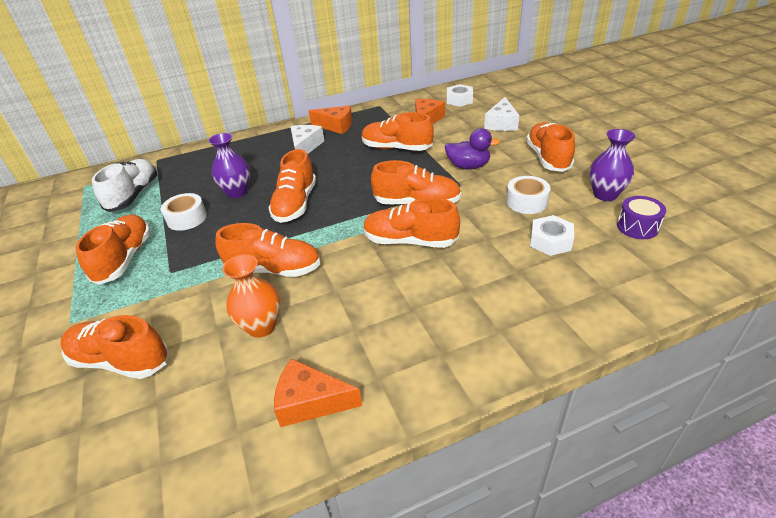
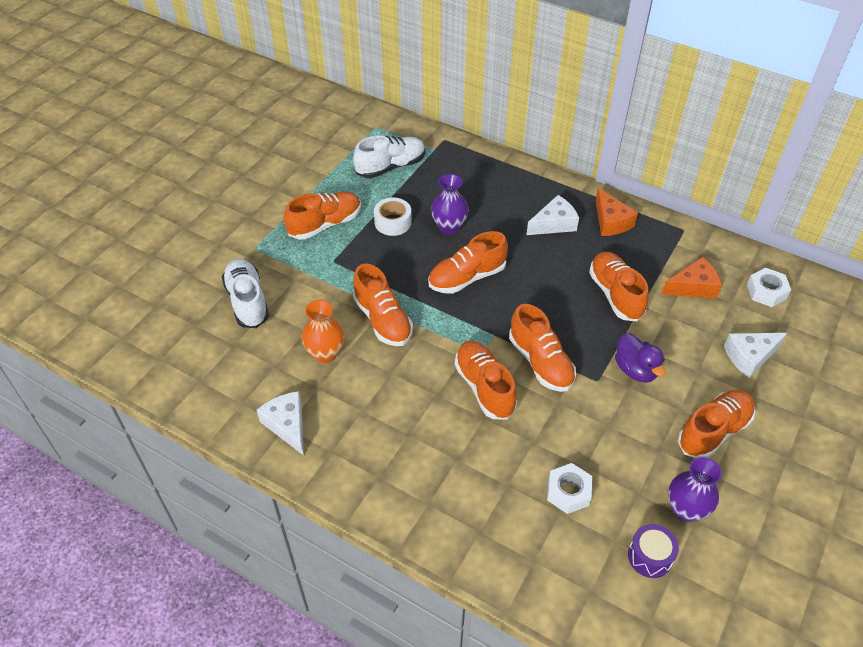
camera: 50 degrees right, 10 degrees up
(121, 360) = (247, 301): orange shoe -> white shoe
(310, 401) = (287, 425): orange cheese -> white cheese
(526, 202) = (615, 447): white tape -> none

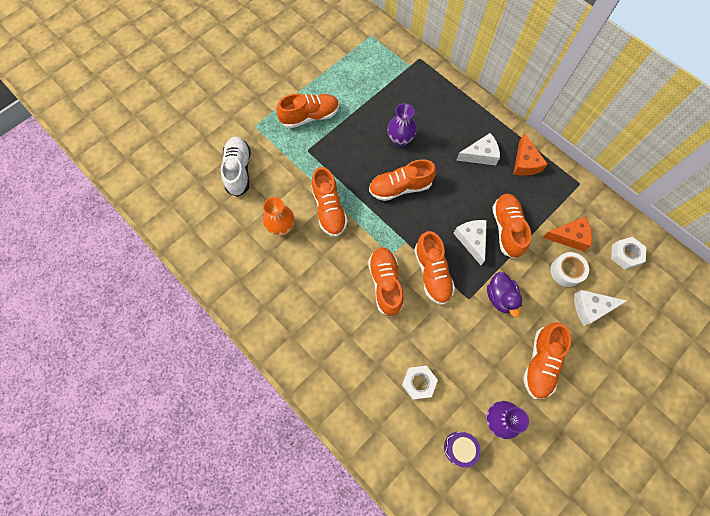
camera: 15 degrees right, 20 degrees up
(287, 425) = (241, 278): white cheese -> white cheese (471, 240)
(390, 167) = (372, 75): white shoe -> none
(393, 222) = (359, 126): white tape -> white tape (566, 271)
(713, 431) = (540, 363): orange shoe -> orange shoe turned 135 degrees clockwise

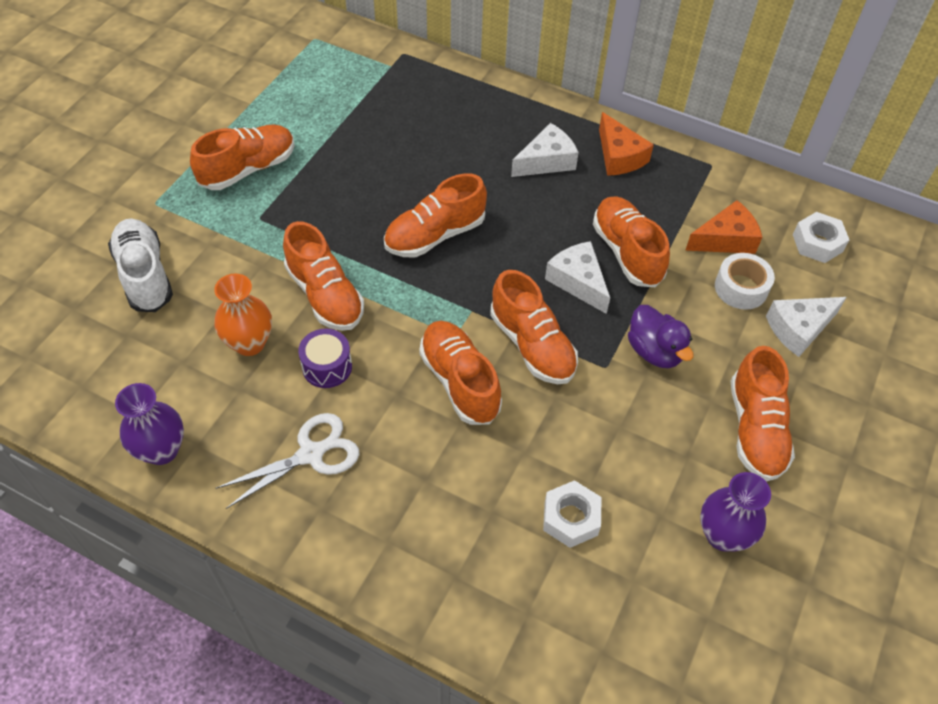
camera: 20 degrees left, 15 degrees down
(295, 303) = (311, 454): none -> white scissors
(400, 140) = (411, 169): purple vase -> purple vase (162, 450)
(459, 448) = (678, 600): purple drum -> purple drum (327, 367)

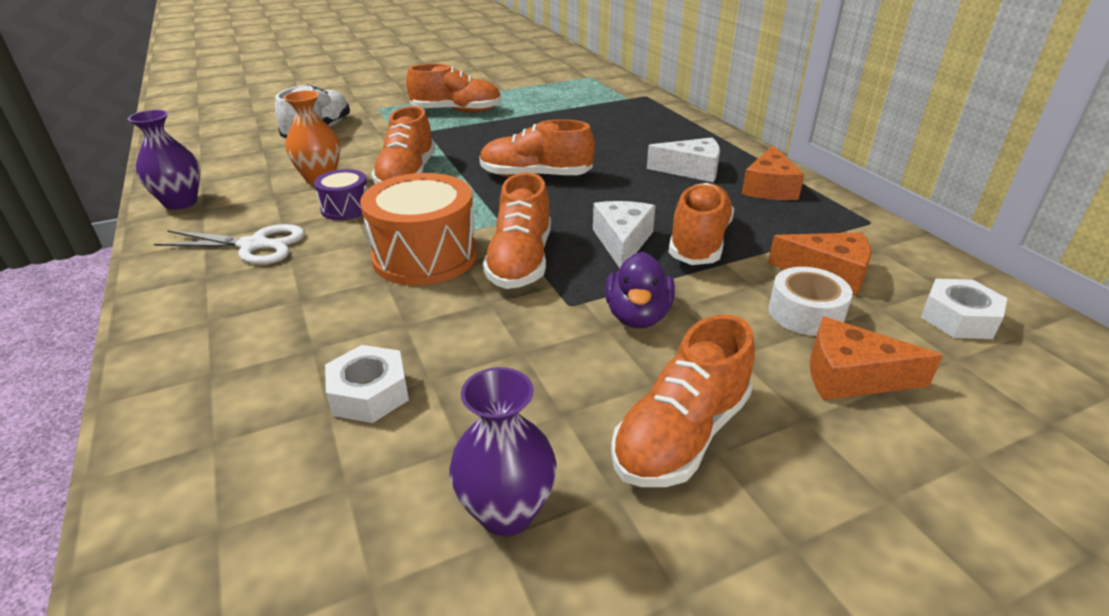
camera: 40 degrees right, 20 degrees down
(459, 381) = (425, 256): orange shoe -> orange drum
(798, 329) = (851, 376): white cheese -> orange cheese

